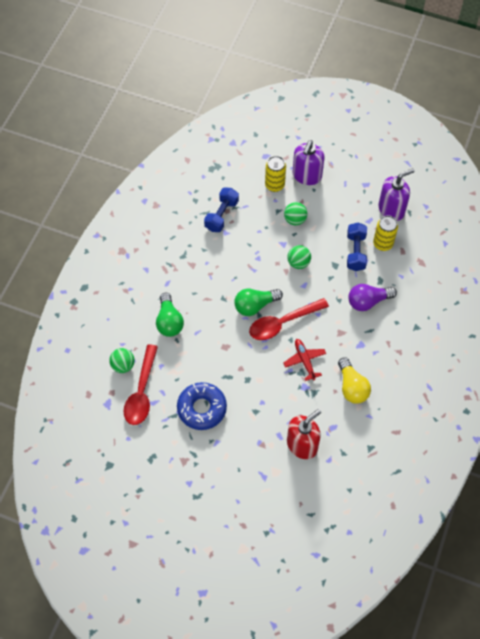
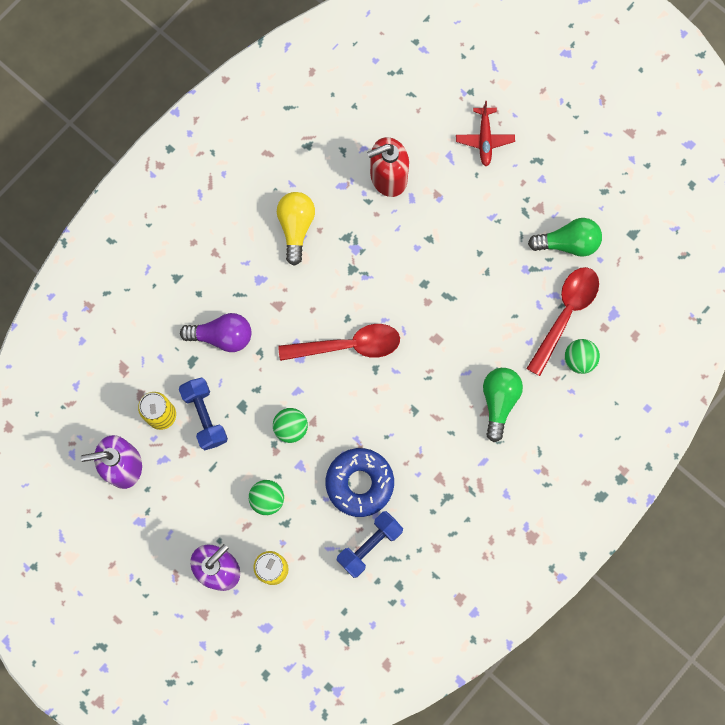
camera: 160 degrees left, 15 degrees up
(202, 408) = (495, 266): blue donut -> blue donut (359, 483)
(255, 305) = (375, 384): green light bulb -> green light bulb (568, 243)
(304, 360) = (341, 283): red plane -> red plane (484, 139)
(355, 252) = (205, 416): blue dumbbell -> blue dumbbell turned 45 degrees counterclockwise

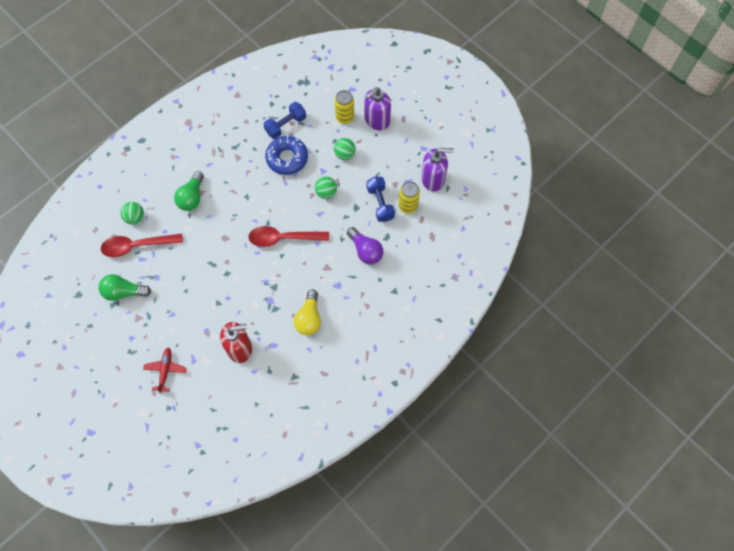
camera: 175 degrees left, 10 degrees down
(222, 336) = (365, 251): purple light bulb -> purple light bulb turned 135 degrees counterclockwise
(565, 315) = (137, 246): red spoon -> red spoon turned 45 degrees clockwise

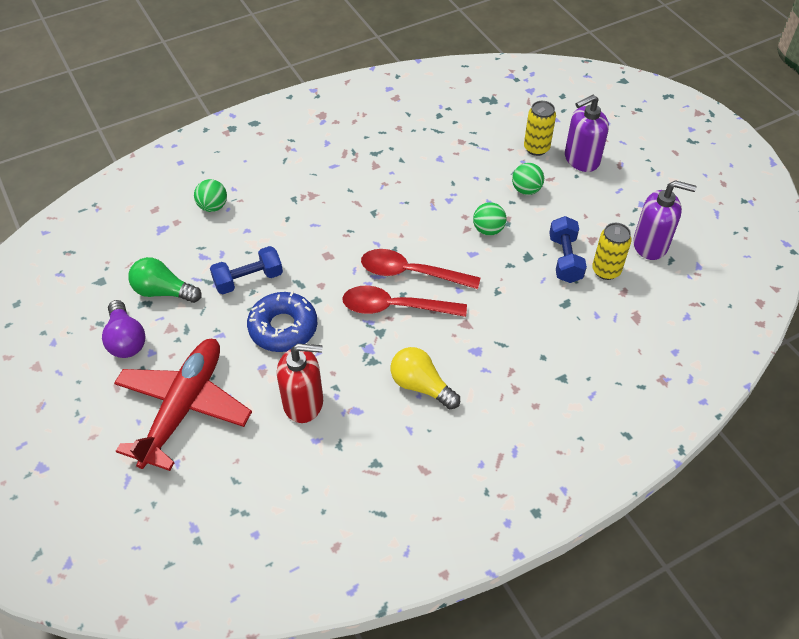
camera: 15 degrees right, 15 degrees down
(137, 246) = (203, 240): red spoon -> red spoon (395, 307)
(165, 370) = (184, 407): red plane -> red plane, size x2.13
(192, 197) = (298, 198): green light bulb -> none
(286, 125) = (451, 142): blue dumbbell -> blue dumbbell (248, 280)
(287, 158) = (443, 179): blue donut -> blue donut (283, 328)
(309, 318) = (421, 386): yellow light bulb -> yellow light bulb turned 105 degrees clockwise
(365, 251) = (529, 314): purple light bulb -> purple light bulb (126, 340)

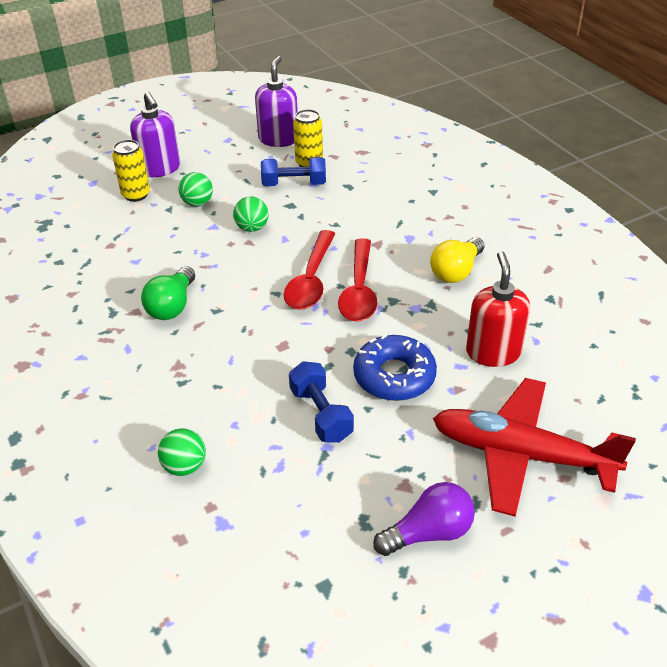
camera: 90 degrees left, 10 degrees down
(163, 291) = (343, 502): green light bulb -> green light bulb (172, 306)

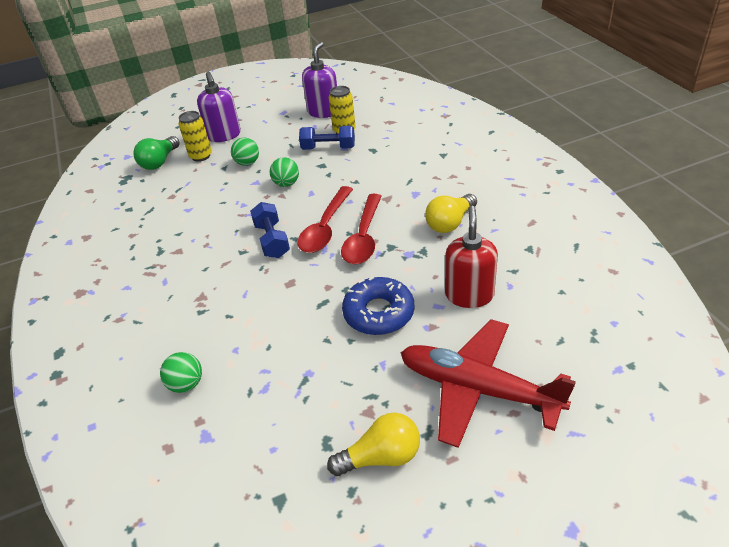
camera: 10 degrees right, 0 degrees up
(172, 306) = (208, 247): green light bulb -> green light bulb (159, 162)
(321, 414) = (309, 344): blue dumbbell -> blue dumbbell (272, 240)
(429, 533) = (381, 457): purple light bulb -> yellow light bulb

